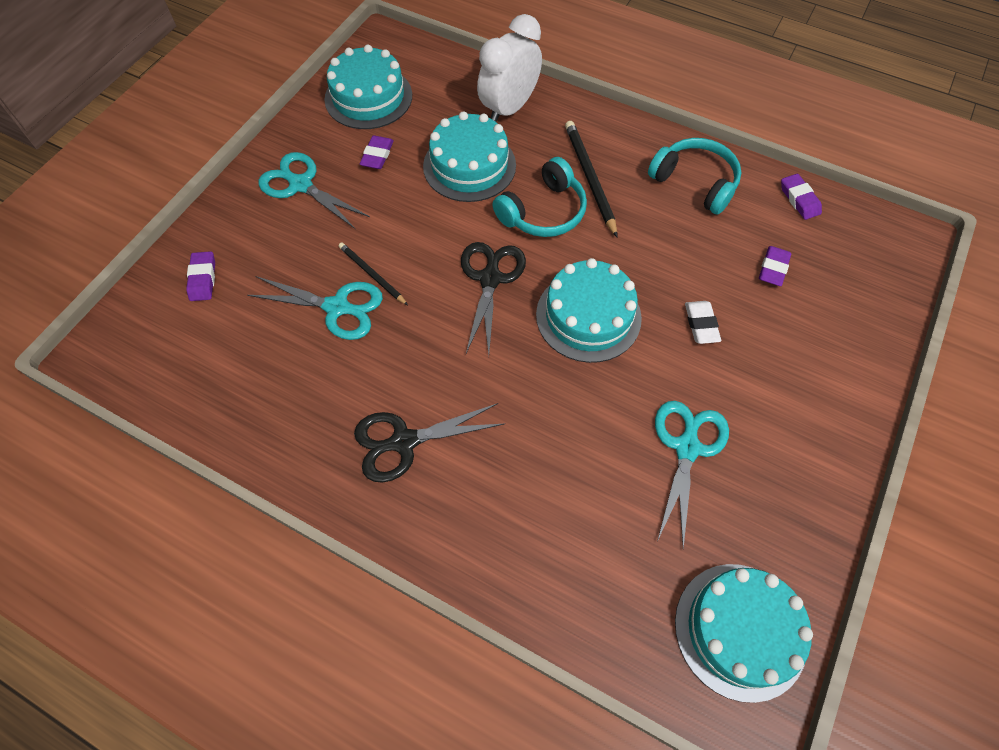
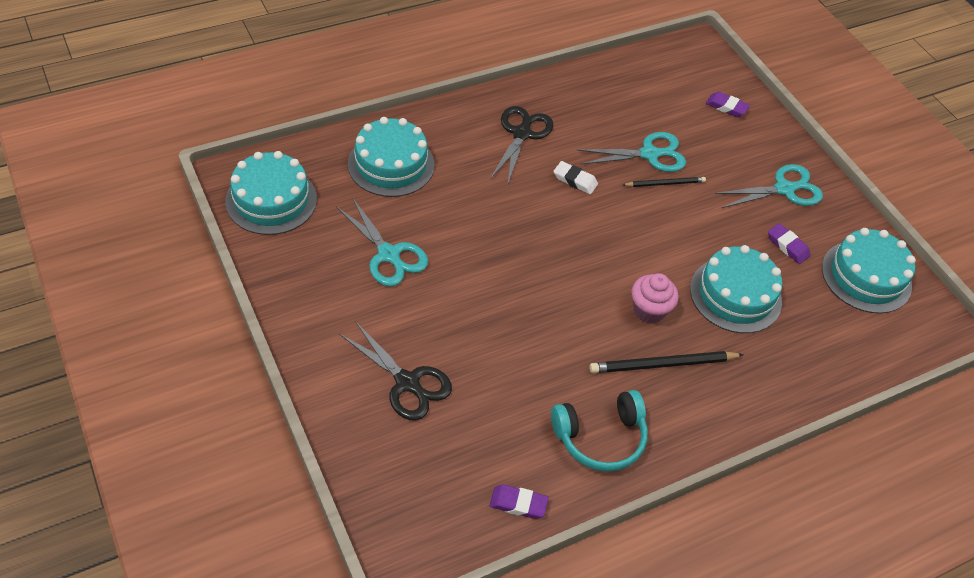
camera: 120 degrees right, 10 degrees down
(337, 307) = (650, 154): turquoise scissors -> turquoise scissors turned 150 degrees counterclockwise
(490, 278) = (610, 241): black scissors -> black scissors (407, 383)
(509, 108) = (789, 363): white clock -> none
(543, 212) = (649, 310): turquoise headphones -> pink cupcake
(588, 316) = (530, 273): turquoise cake -> turquoise cake (391, 164)
(589, 178) = (662, 364): black pencil -> black pencil turned 150 degrees clockwise
(701, 324) = (465, 332): white eraser -> white eraser (575, 180)
(773, 269) = (469, 419): purple eraser -> none

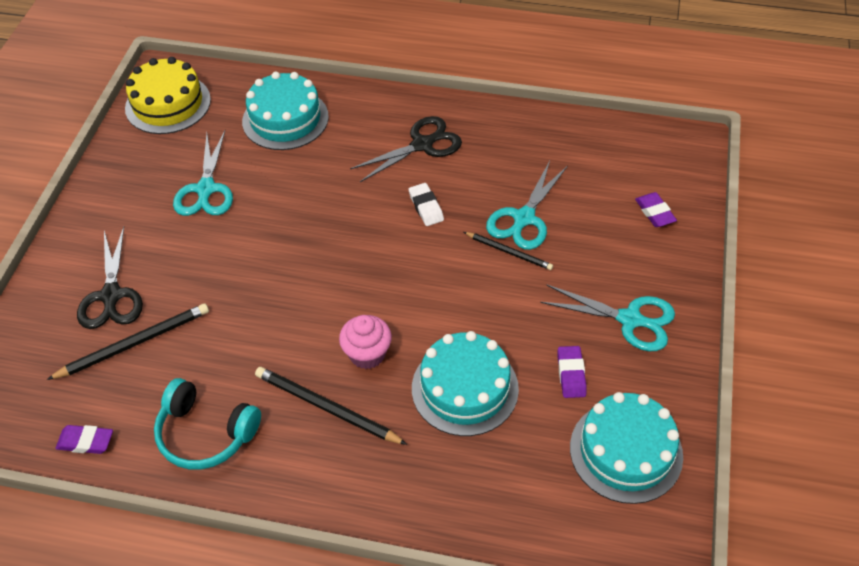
camera: 45 degrees right, 0 degrees up
(271, 200) = (168, 104): turquoise cake -> yellow cake
(470, 407) = (134, 343): none -> black pencil
(518, 504) = (86, 442): purple eraser -> purple eraser turned 45 degrees counterclockwise
(650, 154) = (523, 219): turquoise scissors -> turquoise scissors turned 90 degrees clockwise

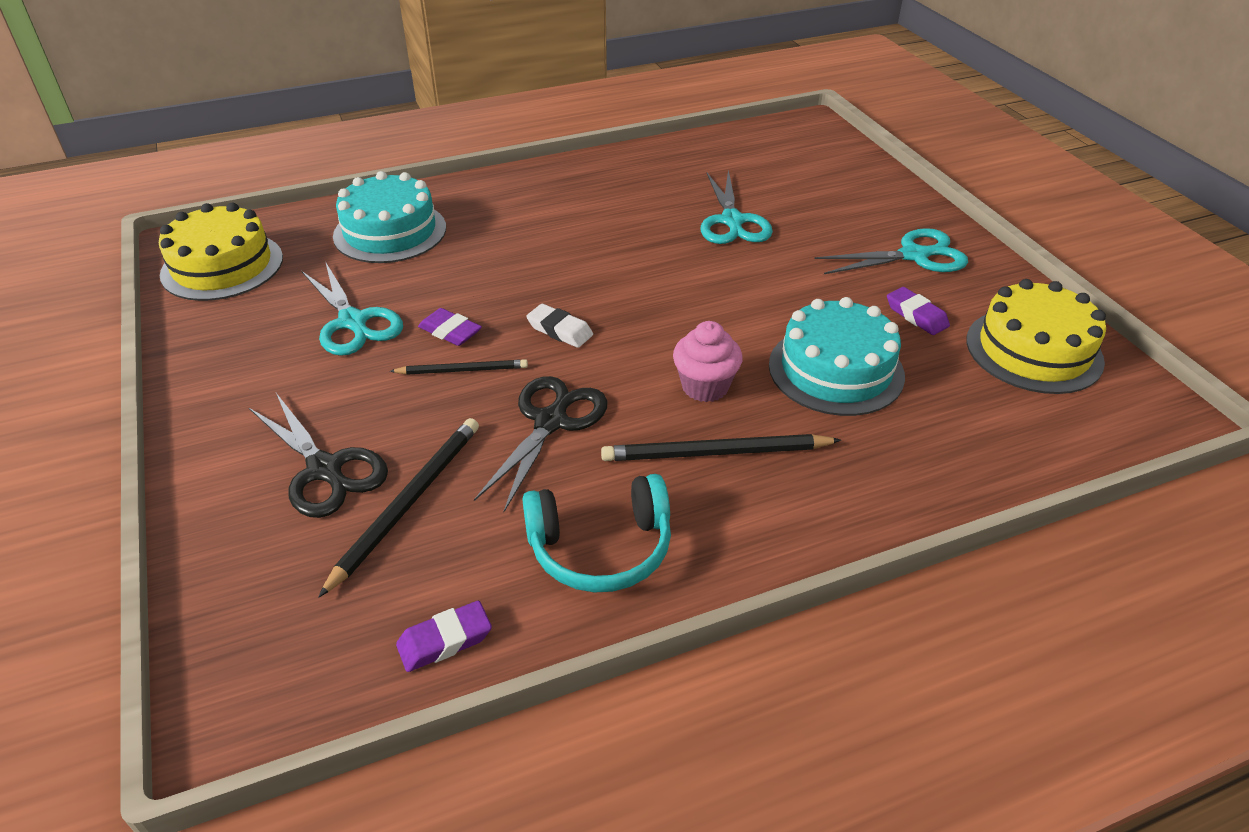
camera: 35 degrees left, 10 degrees down
(422, 144) = (568, 202): black scissors -> black scissors (551, 421)
(426, 207) = (627, 247): white eraser -> white eraser (560, 330)
(509, 252) = (748, 250): black pencil -> black pencil (462, 370)
(626, 451) = (1033, 350): turquoise cake -> yellow cake
(655, 212) = (840, 177): purple eraser -> purple eraser (450, 331)

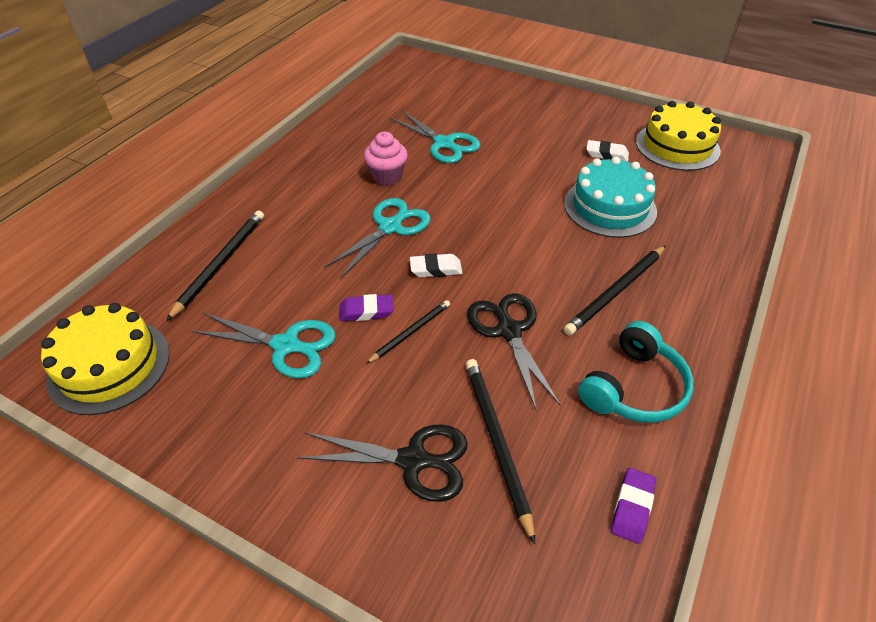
camera: 40 degrees left, 5 degrees up
(390, 232) = (221, 263): turquoise cake -> black pencil
(705, 386) = (561, 256): pink cupcake -> pink cupcake (387, 176)
(914, 255) = (563, 119): turquoise scissors -> turquoise scissors (390, 227)
(916, 315) = (606, 154): purple eraser -> white eraser

